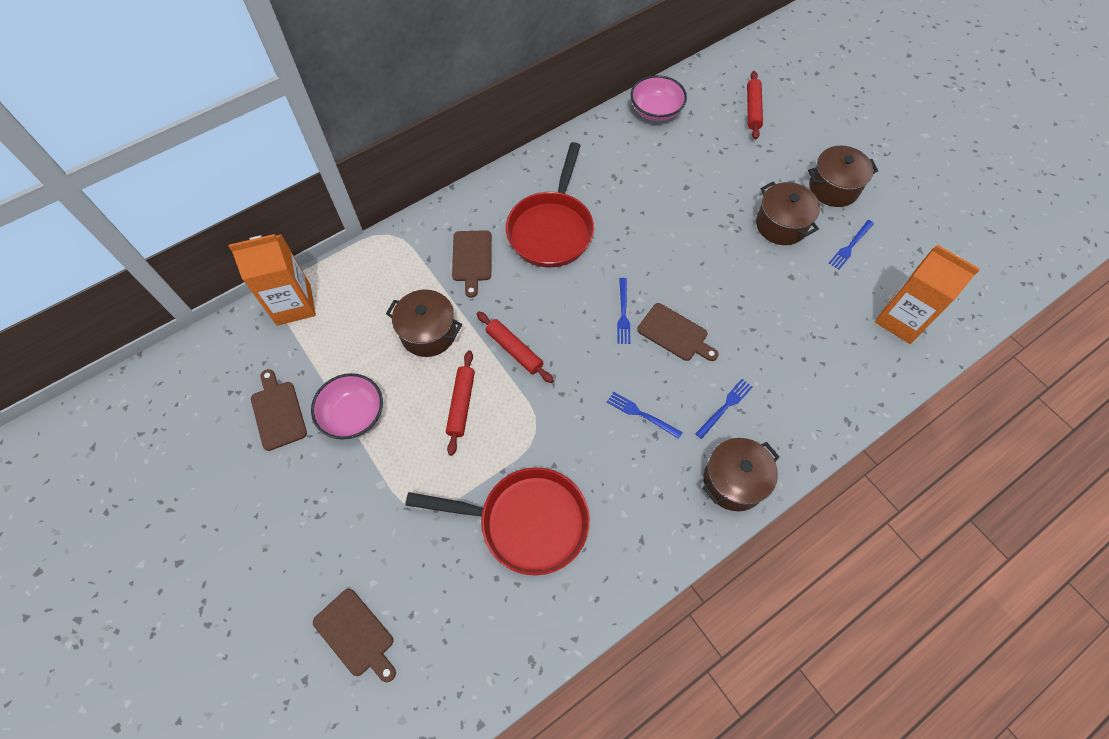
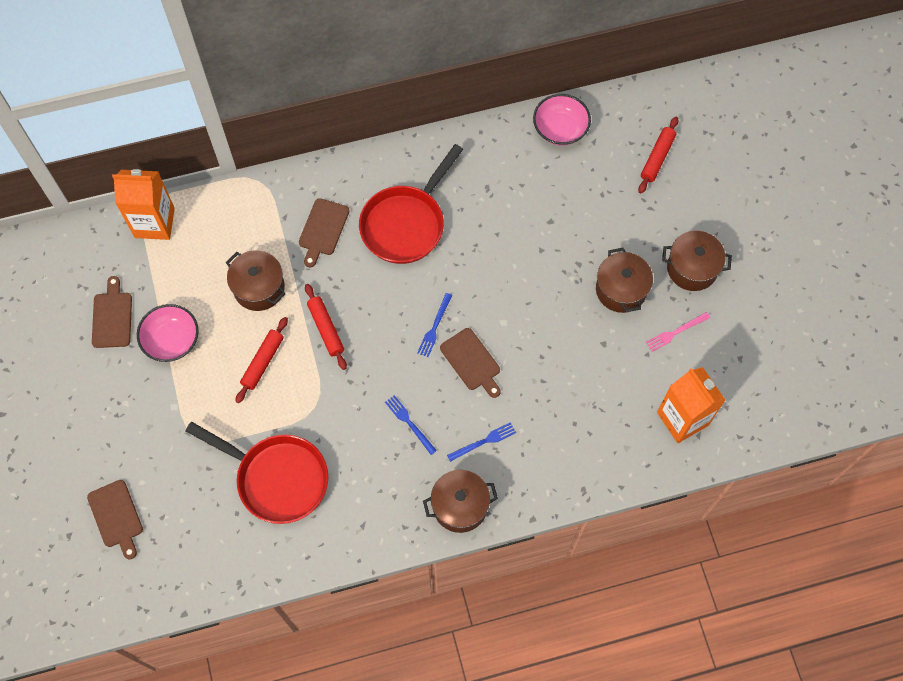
camera: 20 degrees right, 5 degrees up
(850, 246) = (675, 332): blue fork -> pink fork

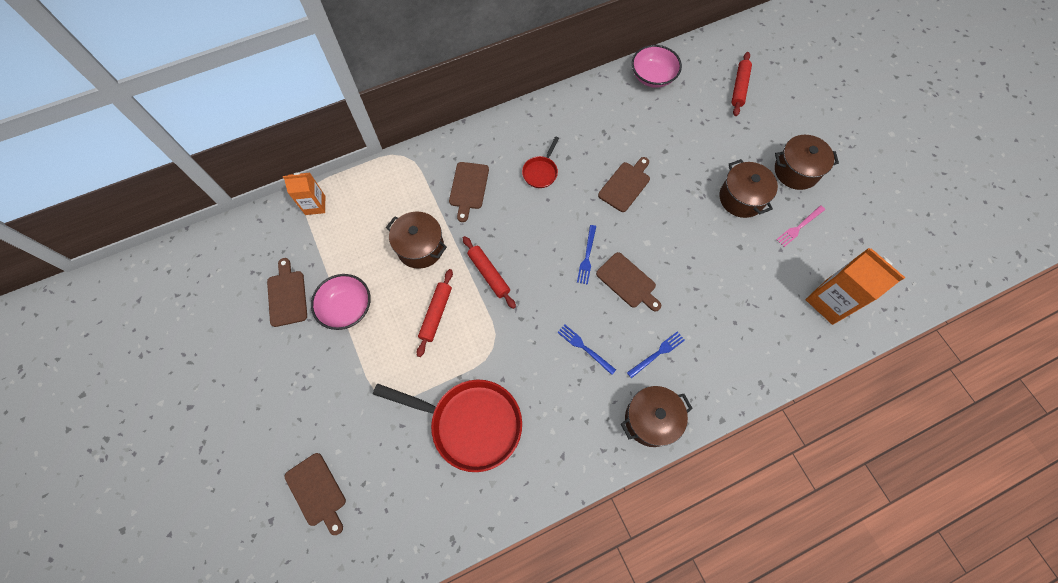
camera: 10 degrees left, 0 degrees up
(154, 223) = (315, 205): orange carton -> orange carton, size x0.61
(406, 224) = (541, 172): red pan -> red pan, size x0.47
(496, 254) = (625, 185): none -> brown cutting board

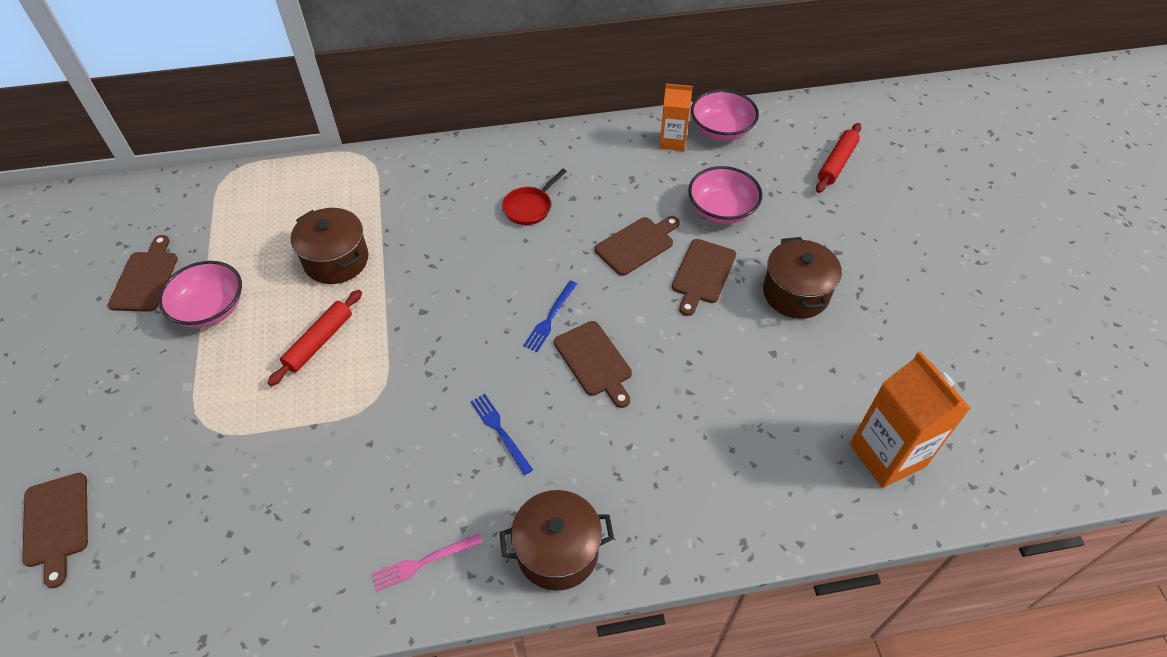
camera: 15 degrees right, 15 degrees down
(315, 205) = (231, 187): orange carton -> orange carton (672, 141)
(468, 188) = (428, 206): brown cutting board -> brown cutting board (702, 274)
(470, 423) = (300, 489): red pan -> none
(489, 274) = (410, 310): red rolling pin -> none
(657, 353) = (601, 463): blue fork -> none
(673, 144) = (721, 210): none -> pink bowl
(796, 171) = (887, 276): brown pot -> none
(799, 227) = (870, 346): pink fork -> pink fork (423, 562)

